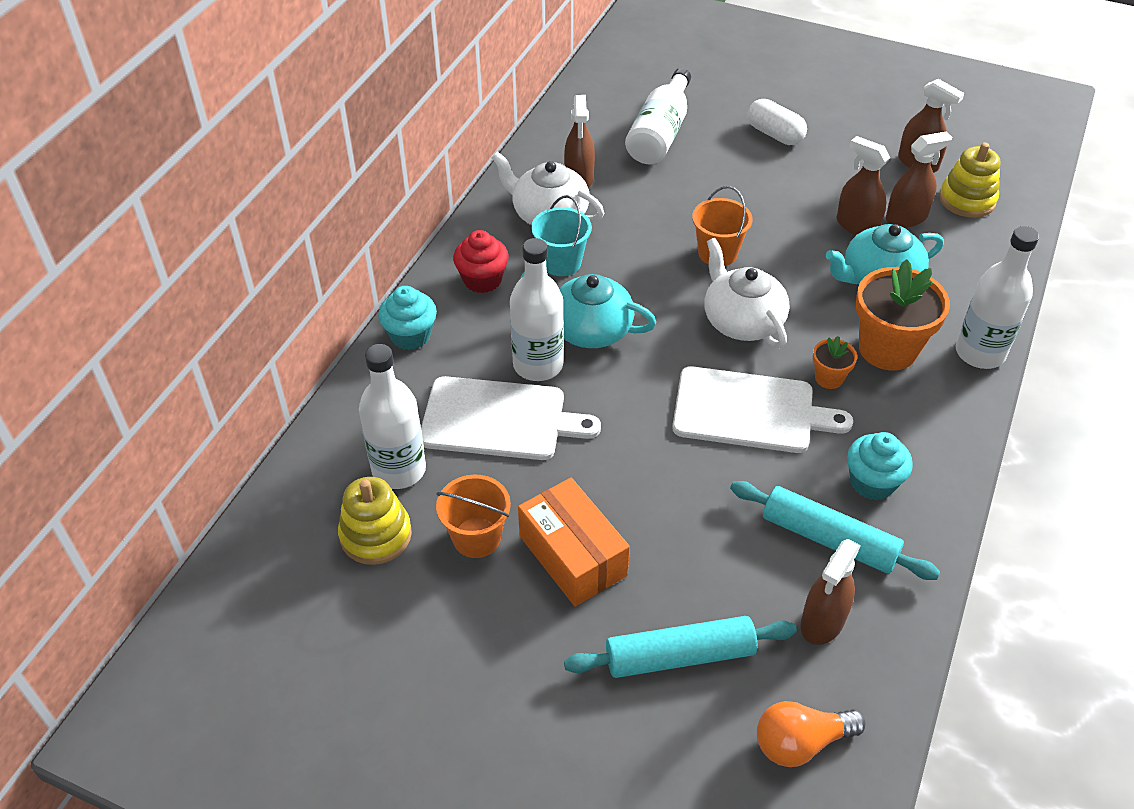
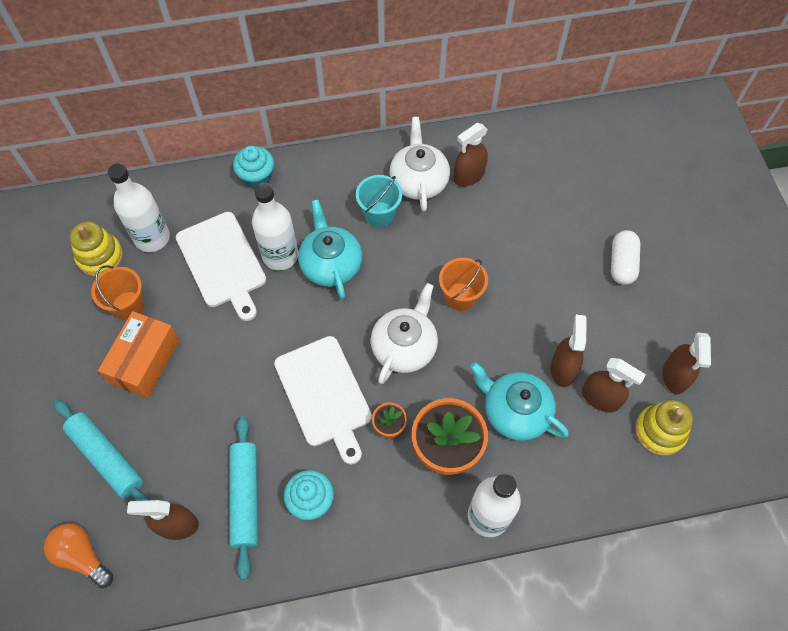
camera: 55 degrees right, 15 degrees up
(482, 280) = (331, 183): red cupcake -> none
(660, 133) = (557, 194): white bottle -> none

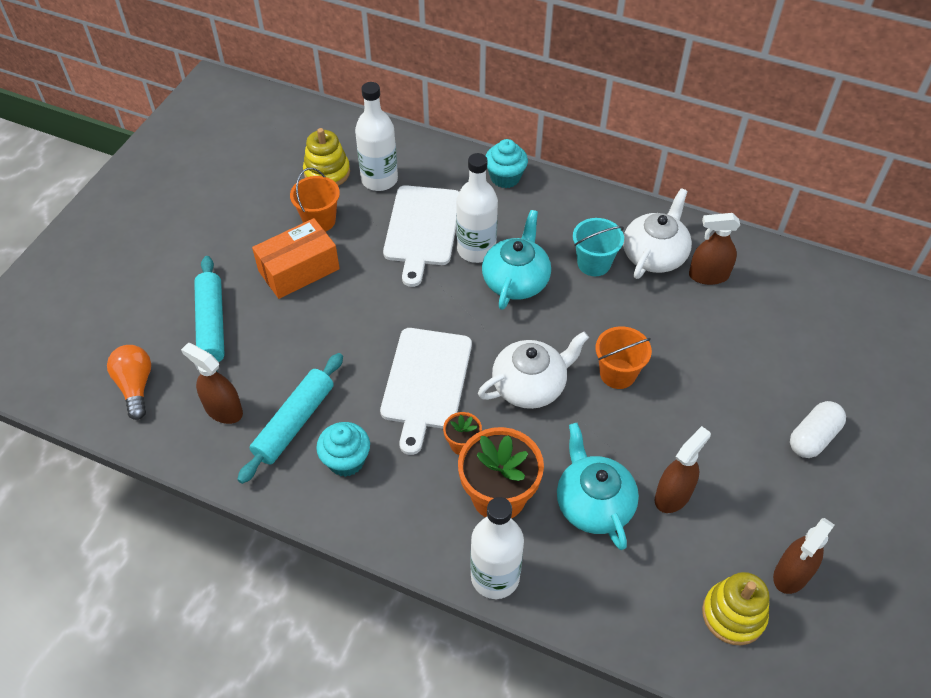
camera: 35 degrees right, 10 degrees down
(600, 398) = (692, 545): brown spray bottle -> none

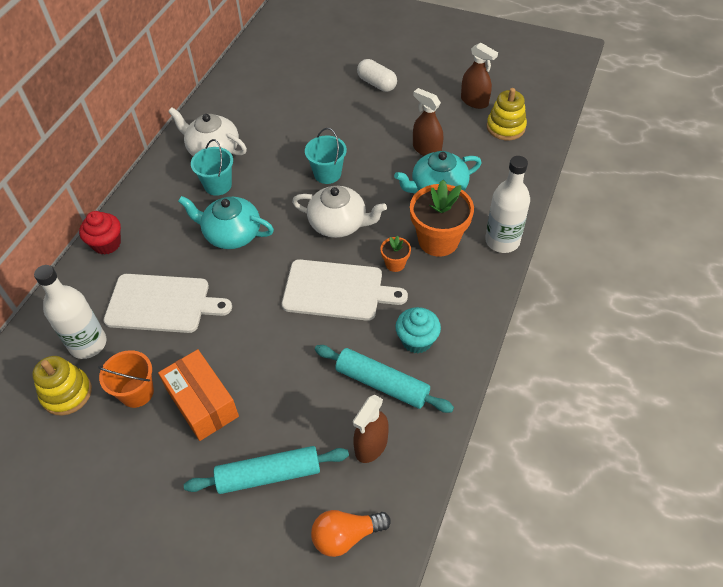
camera: 90 degrees left, 0 degrees up
(476, 250) = (193, 262): white bottle -> none
(505, 177) = (107, 244): turquoise cupcake -> red cupcake
(530, 385) = (339, 223): white teapot -> white teapot turned 135 degrees clockwise
(617, 373) = (327, 174): orange bucket -> turquoise bucket
(708, 275) = (237, 122): brown spray bottle -> none

